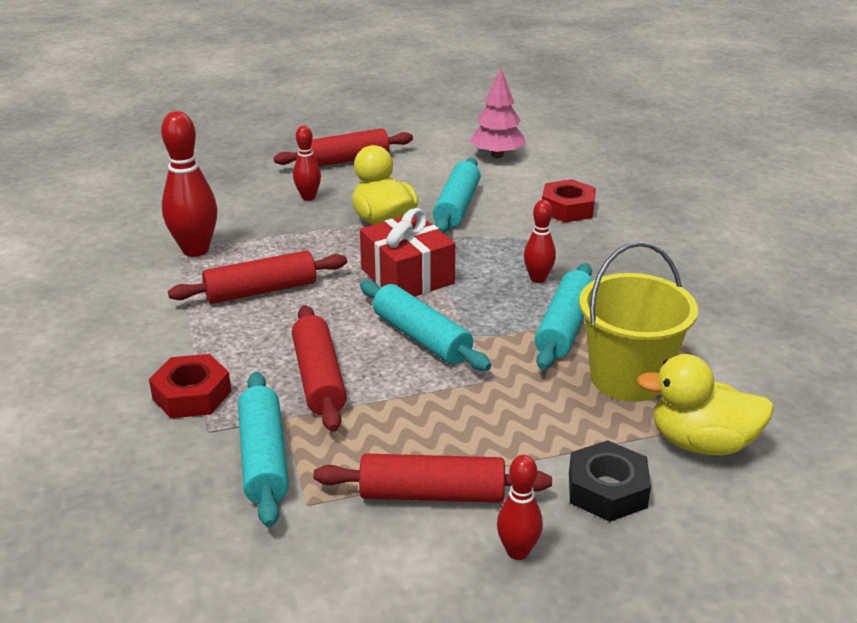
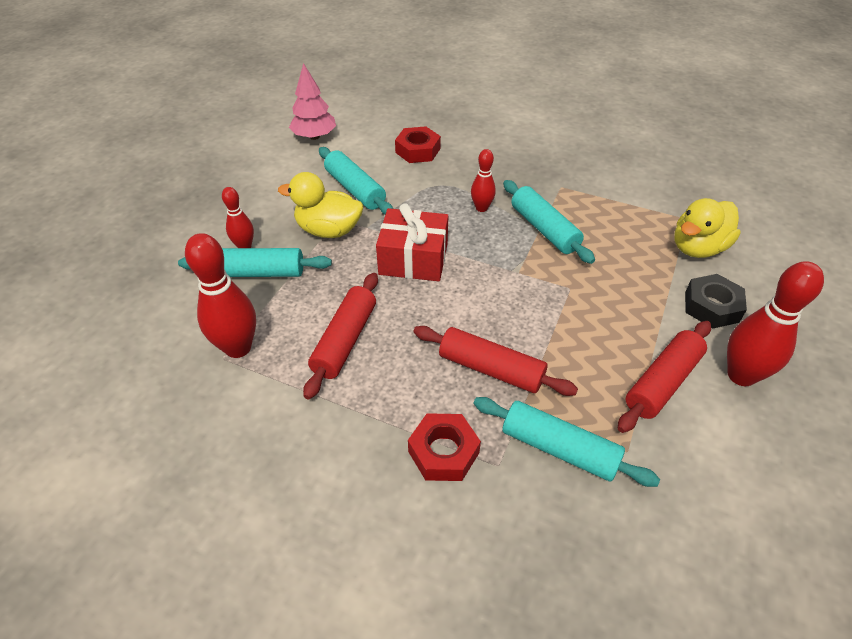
camera: 50 degrees left, 15 degrees up
(345, 160) = (218, 201): red rolling pin -> none
(421, 337) = (493, 293): turquoise rolling pin -> turquoise rolling pin (258, 272)
(517, 551) = (741, 375): red bowling pin -> red bowling pin, size x1.75
(628, 378) = (617, 237): yellow bucket -> none

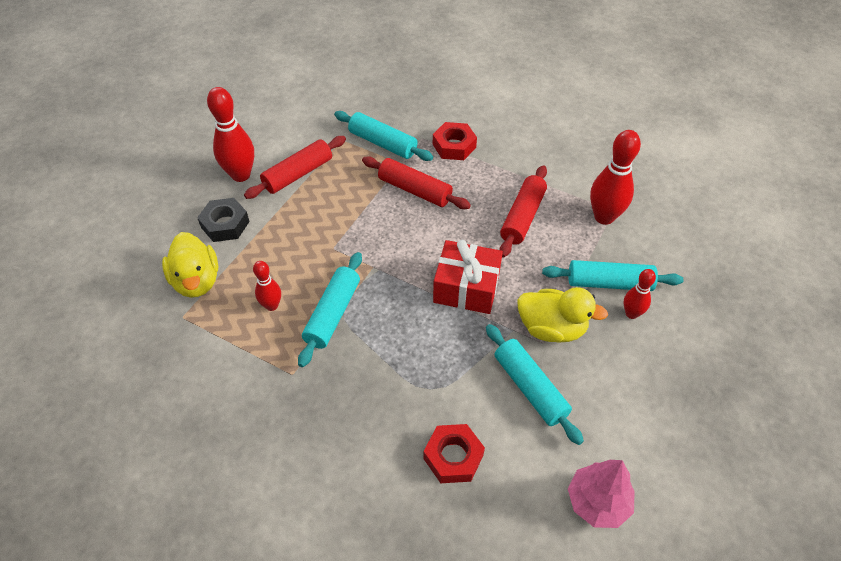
camera: 175 degrees left, 5 degrees up
(481, 208) = (390, 347): red bowling pin -> red bowling pin (272, 305)
(544, 229) = (333, 314): turquoise rolling pin -> turquoise rolling pin turned 45 degrees clockwise
(697, 248) = (196, 281): yellow duck -> yellow duck turned 105 degrees clockwise

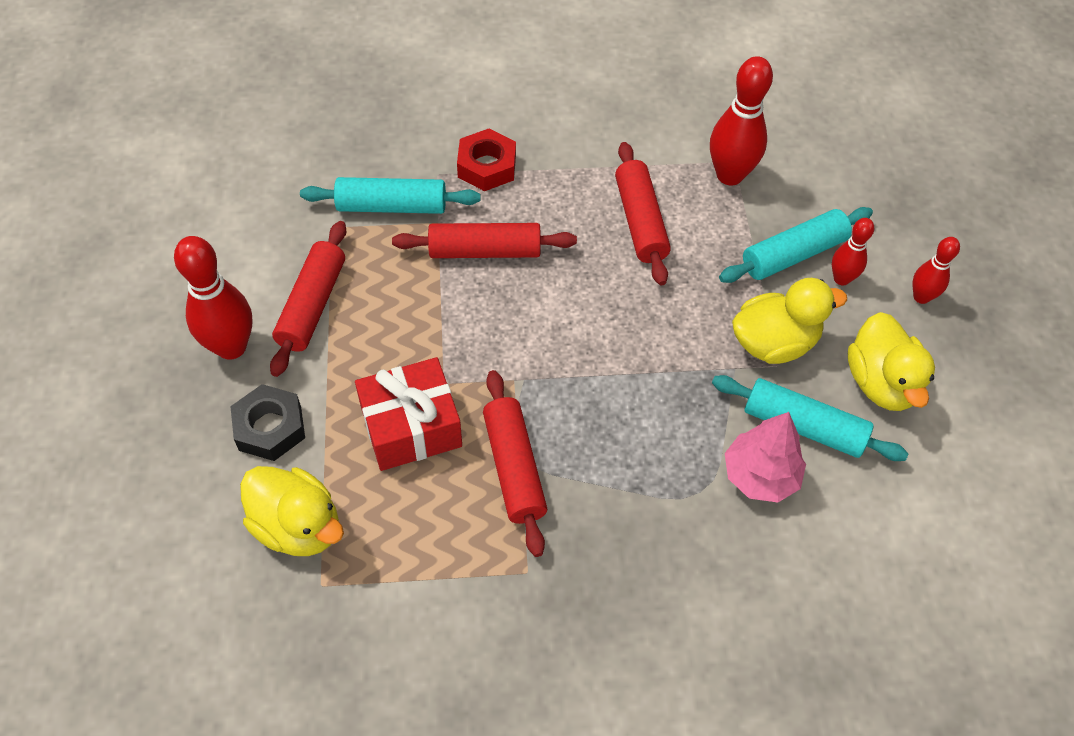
camera: 35 degrees left, 5 degrees up
(272, 305) = (428, 501): red bowling pin -> red bowling pin (921, 297)
(333, 314) = (514, 467): turquoise rolling pin -> red rolling pin
(453, 457) = (785, 555): red nut -> none
(466, 287) = (645, 345): red gift -> red gift (411, 427)
(597, 502) = (959, 511): pink tree -> pink tree (760, 476)
(607, 390) = (881, 383): none -> yellow duck

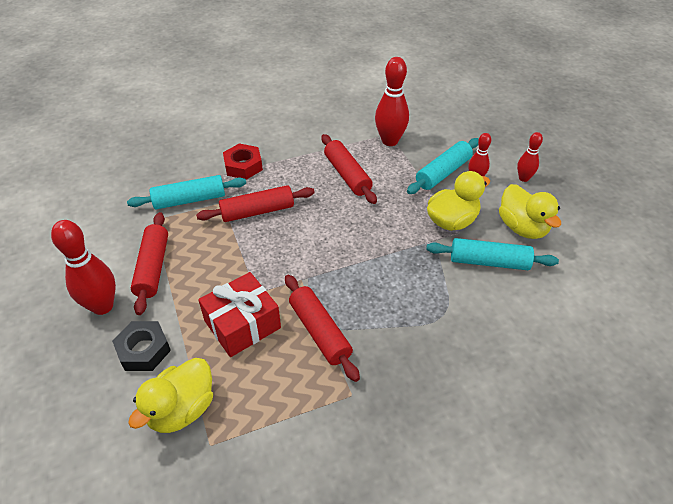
camera: 15 degrees left, 10 degrees down
(298, 526) = (182, 409): yellow duck -> yellow duck turned 105 degrees clockwise
(760, 476) = (475, 296): pink tree -> none

